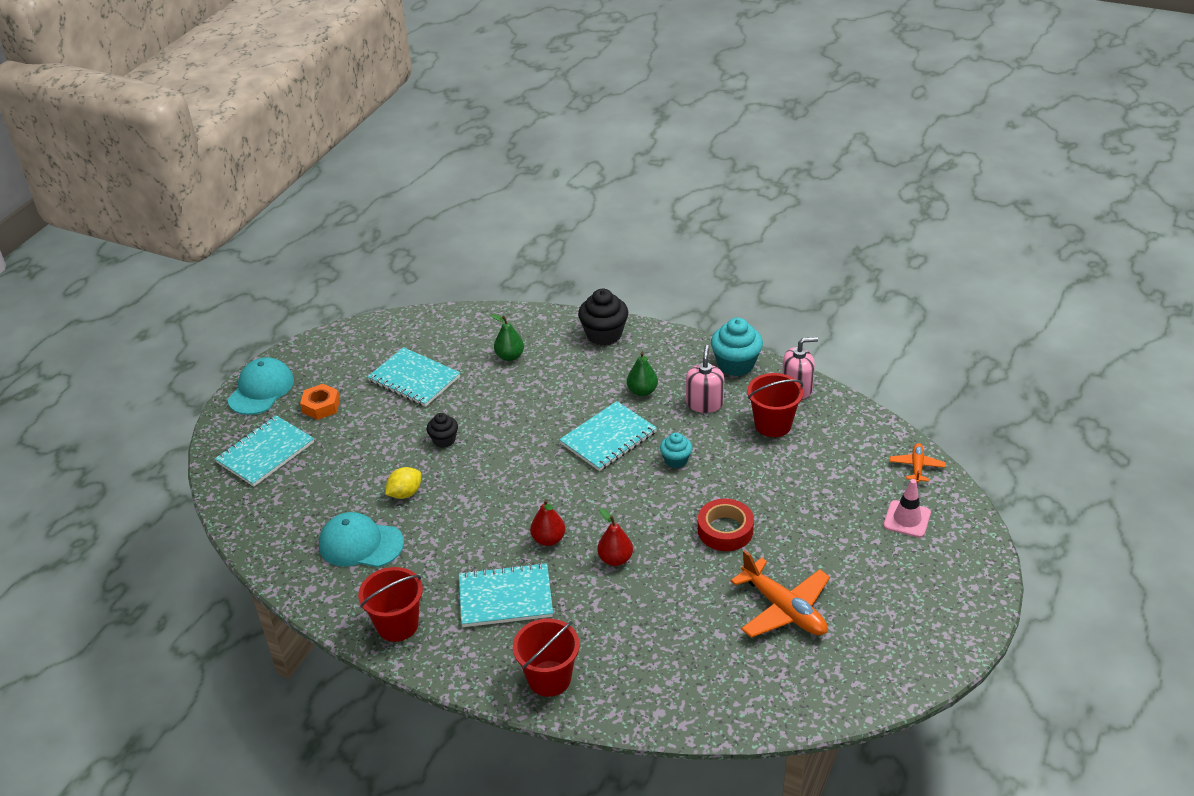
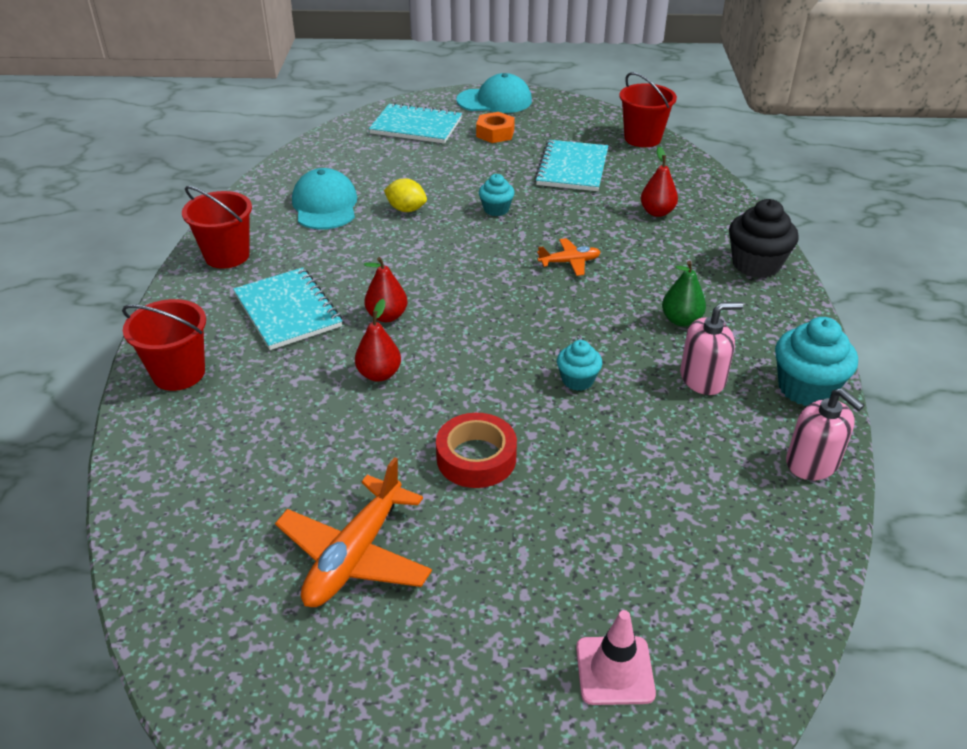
camera: 65 degrees right, 0 degrees up
(444, 440) = (496, 209): black cupcake -> turquoise cupcake
(510, 356) = (657, 212): green pear -> red pear
(608, 438) = (578, 315): turquoise notebook -> none
(773, 425) = (713, 455): red bucket -> red bucket (642, 138)
(917, 467) = (749, 658): orange plane -> orange plane (569, 262)

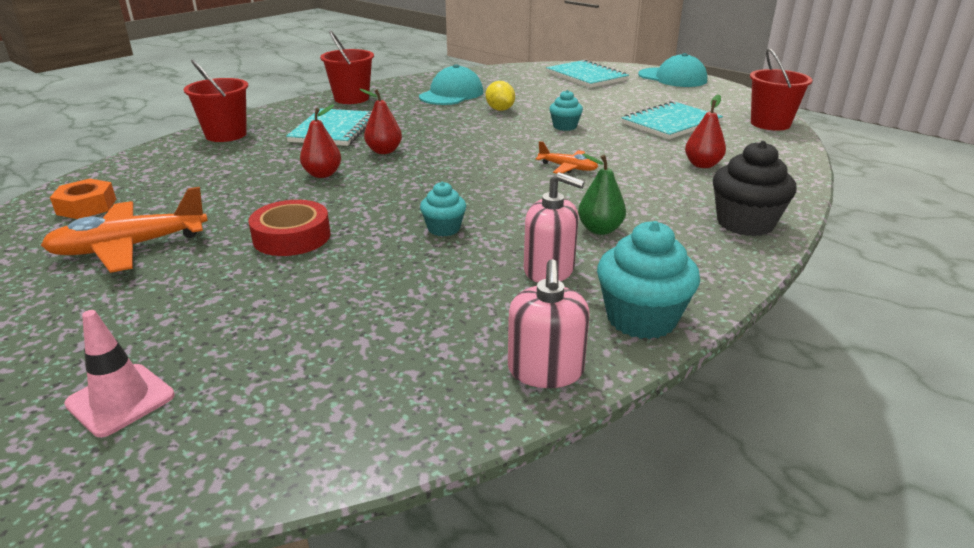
camera: 40 degrees right, 10 degrees down
(495, 133) = (640, 92): orange nut -> orange nut (86, 206)

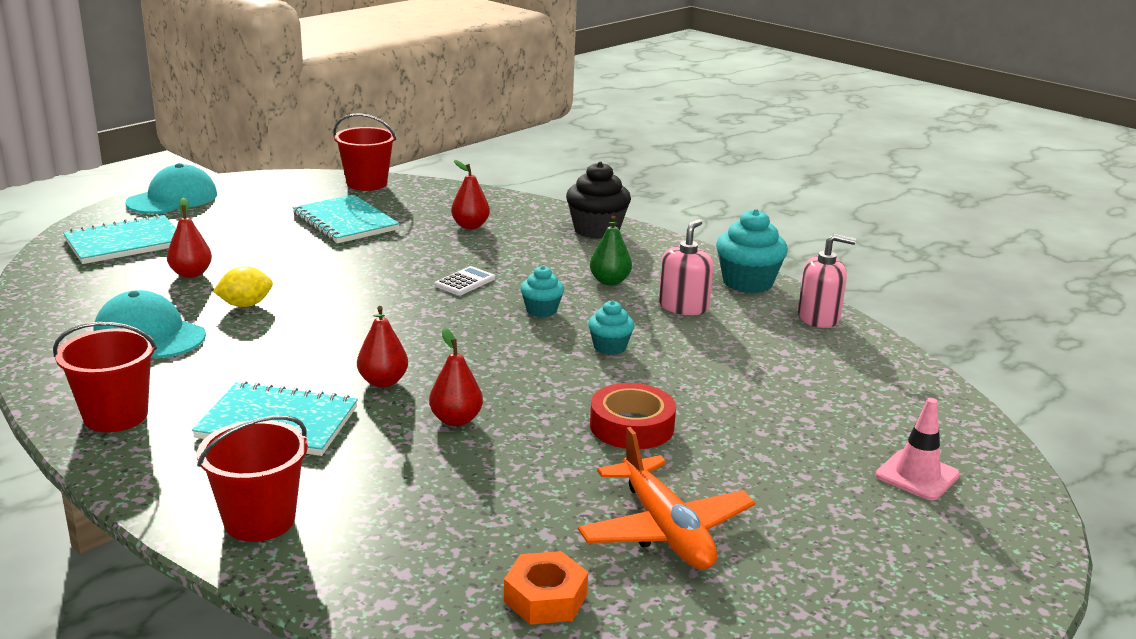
camera: 90 degrees left, 5 degrees down
(544, 94) = (191, 274): none -> red pear
(565, 126) = (333, 273): turquoise cupcake -> turquoise cupcake (541, 310)
(568, 168) = (465, 282): orange plane -> white calculator

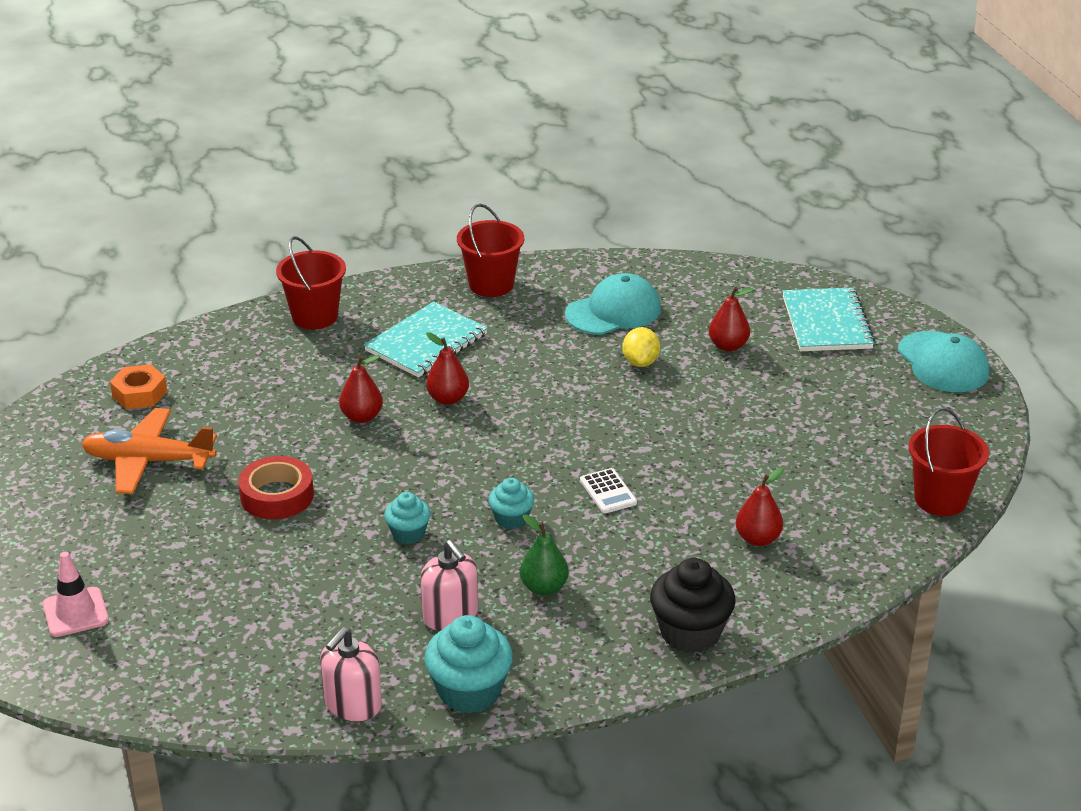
camera: 120 degrees right, 10 degrees up
(345, 222) = (816, 456): turquoise notebook -> none

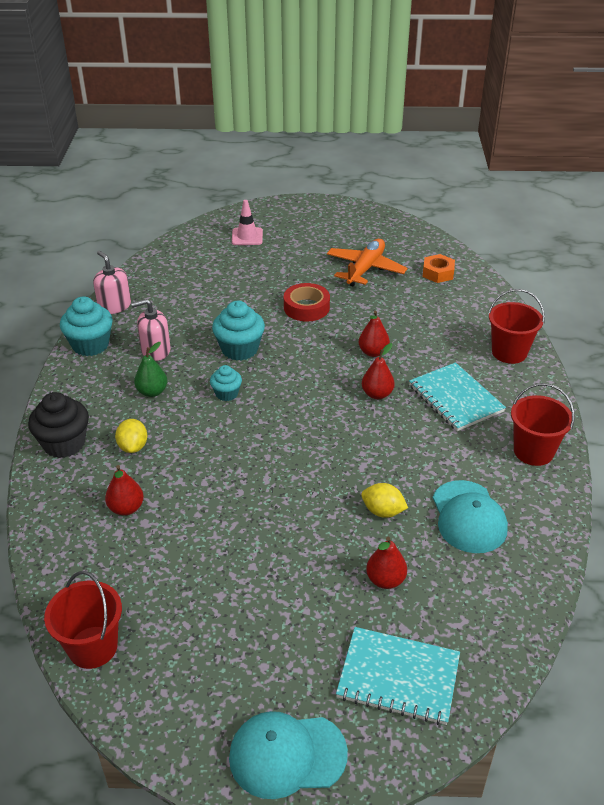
camera: 110 degrees right, 5 degrees up
(408, 533) = (239, 349): turquoise cupcake -> turquoise cupcake, size x1.72
(608, 492) = (227, 445): white calculator -> none
(657, 568) = (133, 447): none -> yellow lemon

